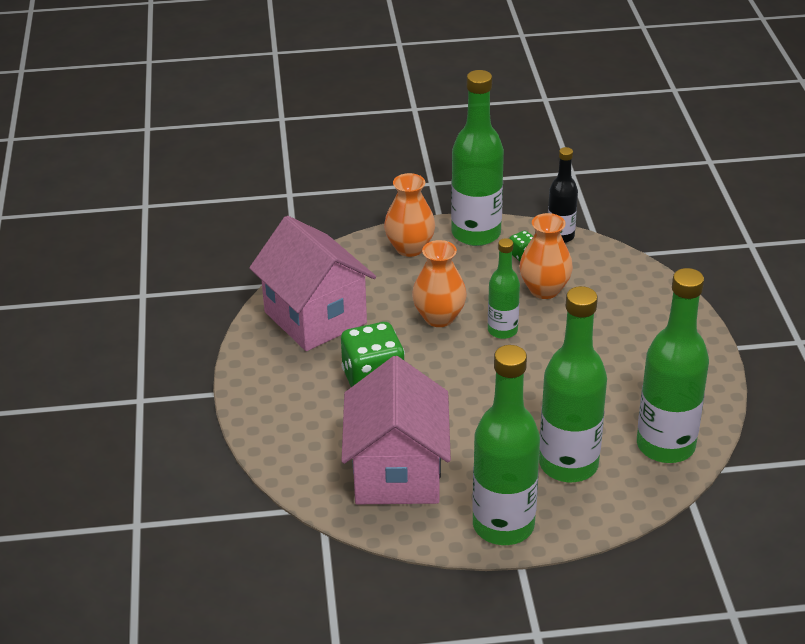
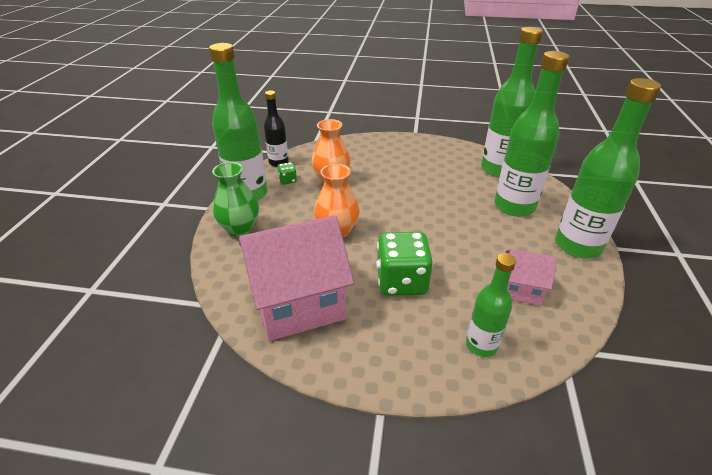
camera: 75 degrees left, 0 degrees up
(397, 472) = (521, 289): pink house -> pink house, size x0.51
(410, 248) = (240, 229): orange vase -> green vase
(502, 330) = (367, 205): green bottle -> green bottle (481, 345)

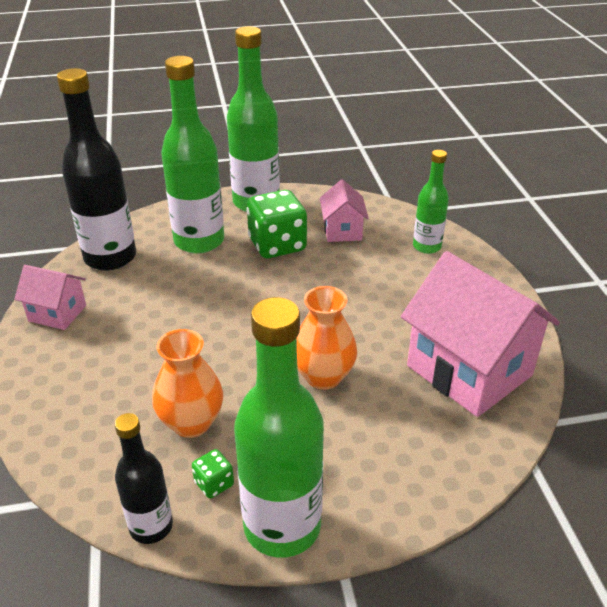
camera: 110 degrees left, 0 degrees up
(240, 229) = (379, 490): green vase -> none
(401, 281) = (382, 303): green dice -> green dice (277, 245)
(444, 150) = (57, 313): none -> pink house
(499, 169) = (110, 257): green bottle -> black bottle

